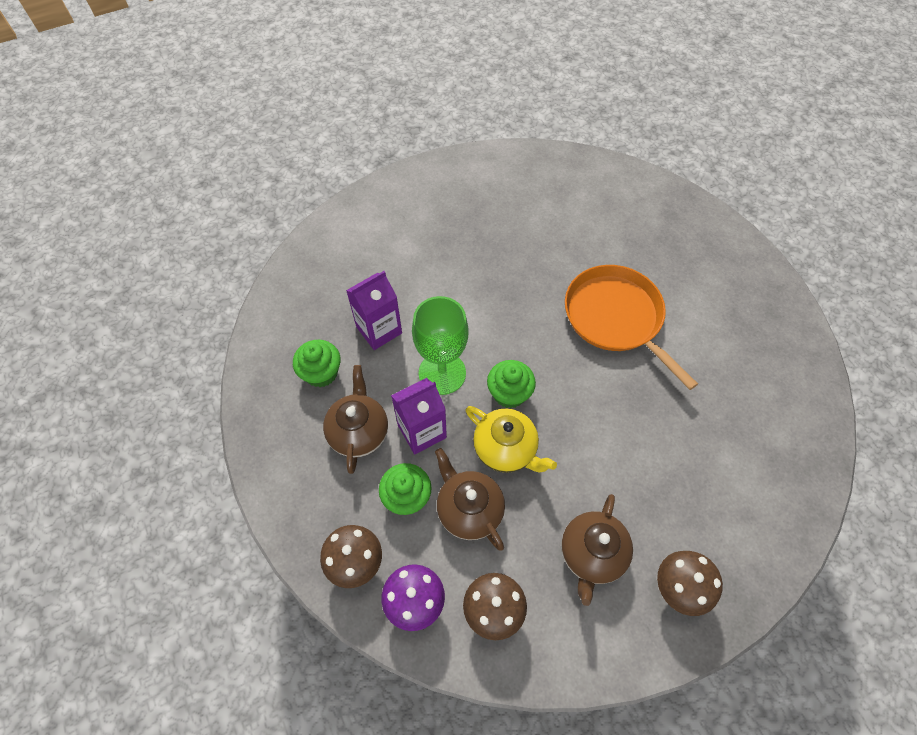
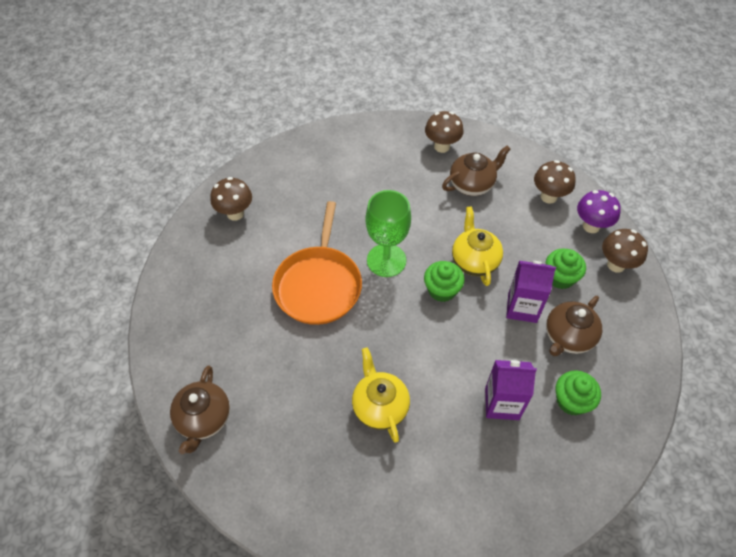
camera: 140 degrees left, 5 degrees down
(442, 373) = (477, 335): green goblet -> green goblet (386, 260)
(469, 509) = (525, 246): brown teapot -> brown teapot (204, 419)
(471, 263) = (379, 406): none -> yellow teapot
(763, 327) = (235, 213): none -> brown mushroom

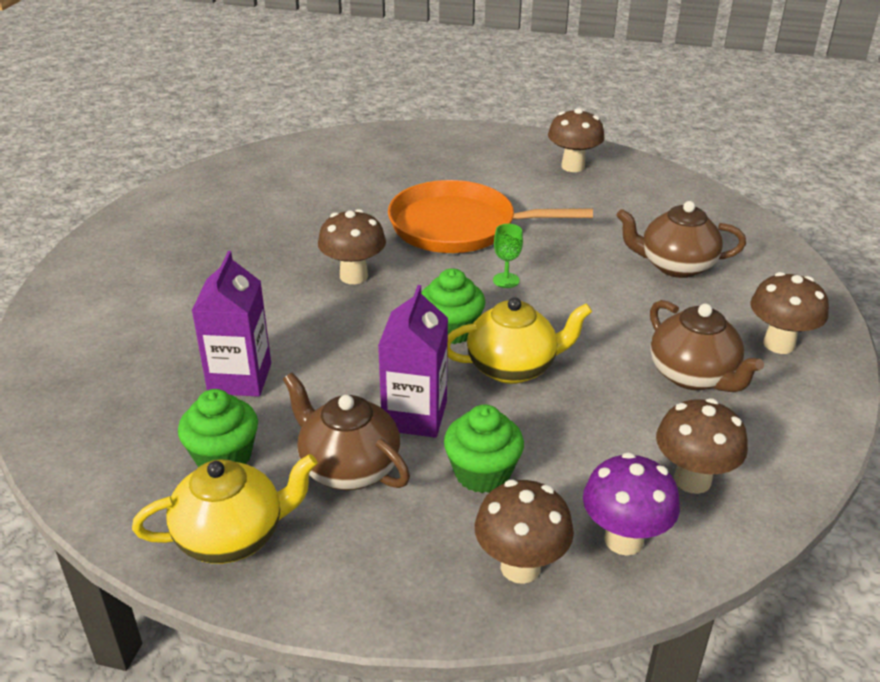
camera: 90 degrees right, 20 degrees down
(204, 419) = (279, 163): brown teapot -> brown teapot (675, 266)
(379, 406) = (264, 272): yellow teapot -> yellow teapot (232, 536)
(384, 347) = (354, 276): none -> brown mushroom
(386, 260) = (506, 280): green goblet -> green goblet, size x0.43

